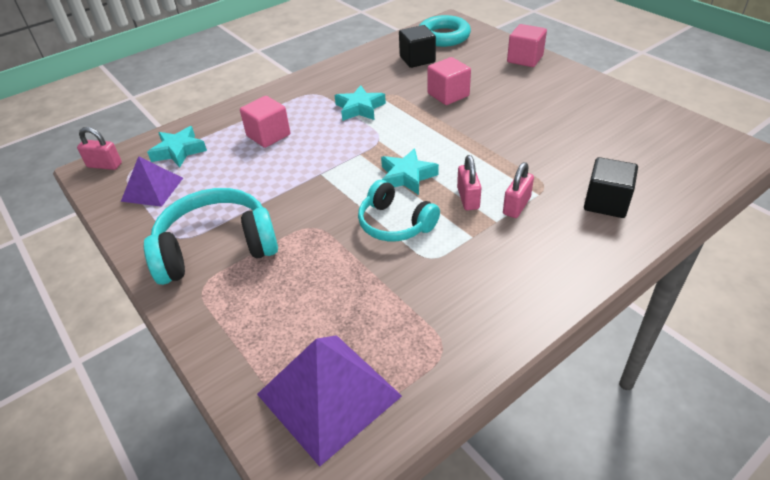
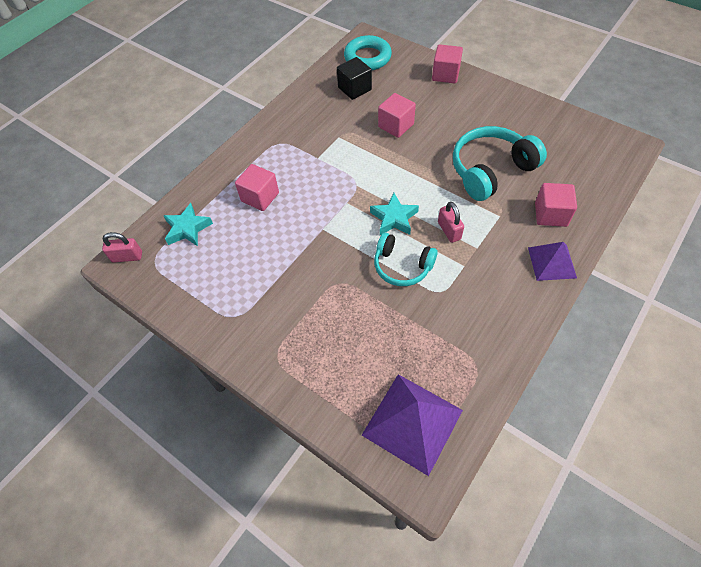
camera: 15 degrees left, 15 degrees up
(152, 189) = (185, 273): purple pyramid -> purple pyramid (552, 262)
(216, 248) = (270, 319): turquoise headphones -> turquoise headphones (490, 170)
(359, 108) = (326, 153): turquoise star -> none
(516, 206) = (487, 230): pink padlock -> none
(606, 203) = (550, 214): black cube -> pink cube

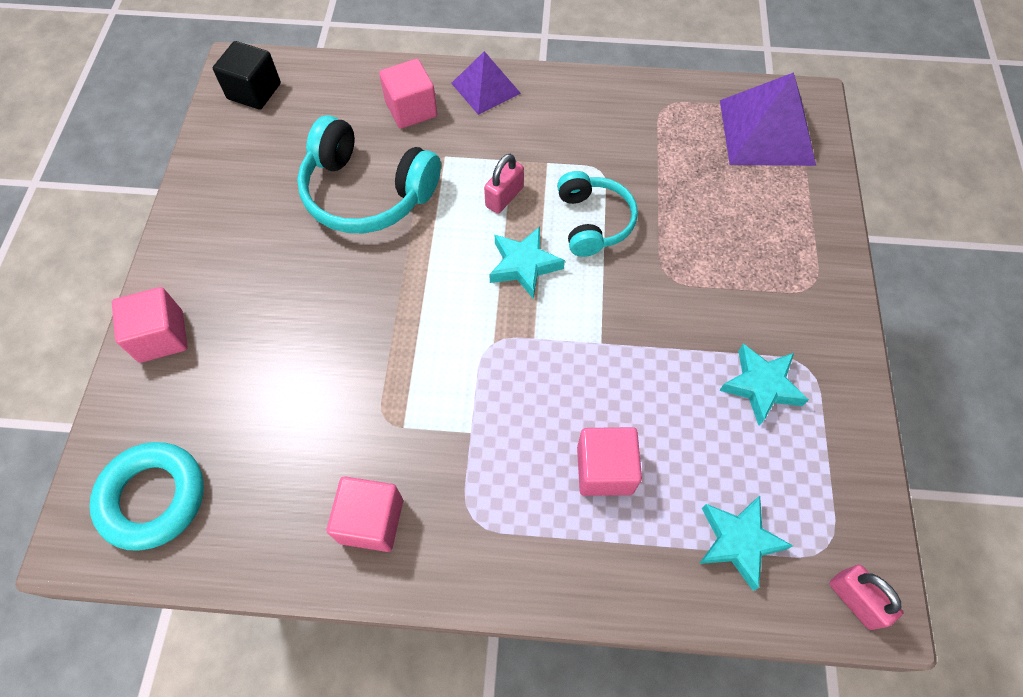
camera: 125 degrees left, 5 degrees up
(243, 286) = (761, 386): none -> turquoise star
(354, 89) = (262, 470): black cube -> black cube (254, 91)
(396, 125) = (332, 352): pink cube -> pink cube (371, 521)

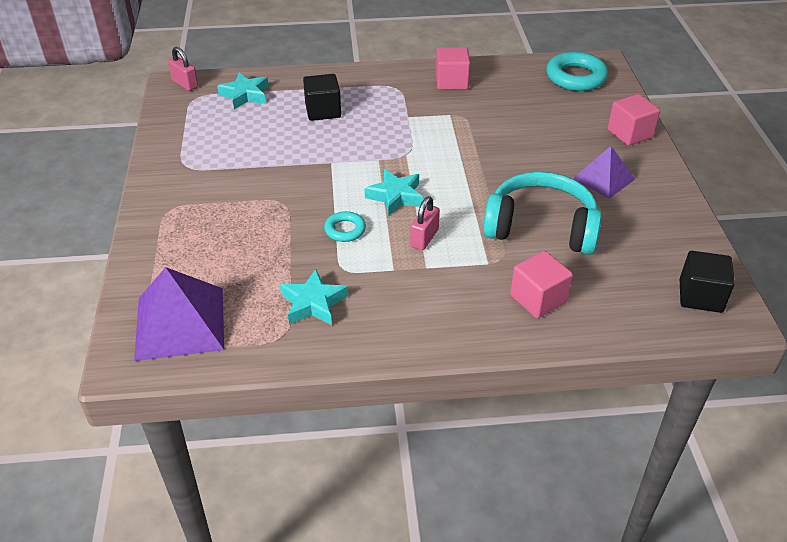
camera: 170 degrees right, 20 degrees down
(486, 88) = (472, 330): purple pyramid -> purple pyramid (603, 178)
(593, 222) = (345, 230): turquoise headphones -> turquoise ring
(604, 469) = (323, 111): pink cube -> black cube
(761, 386) = (220, 154): turquoise star -> turquoise star (313, 303)

